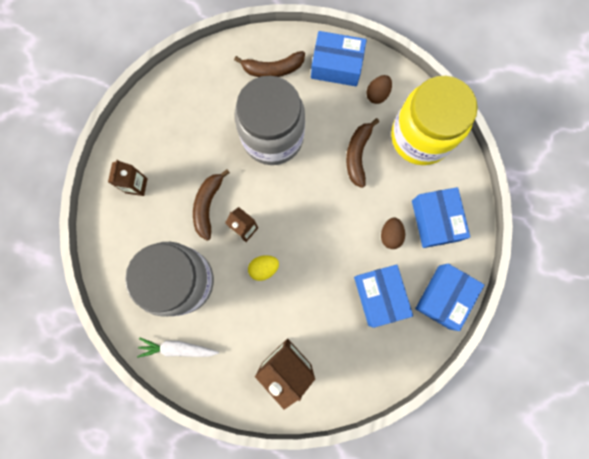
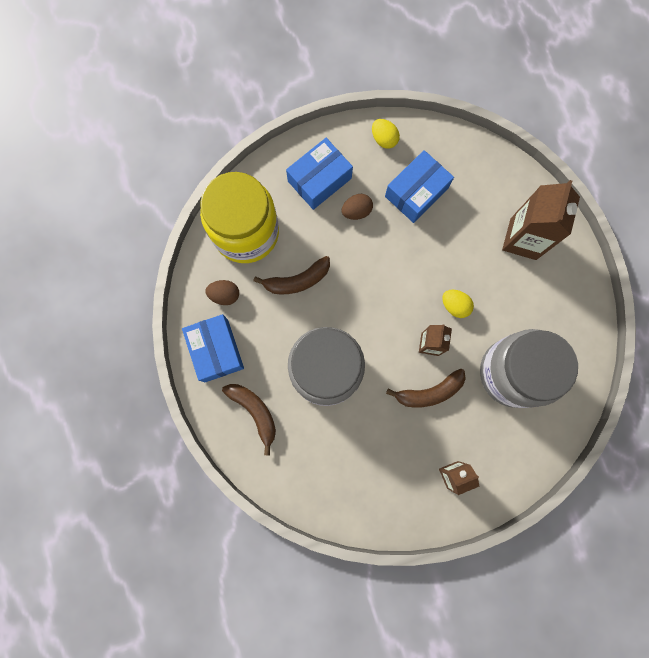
camera: 120 degrees left, 0 degrees up
(178, 348) = (571, 340): white carrot -> none
(444, 297) = (384, 139): blue box -> yellow egg

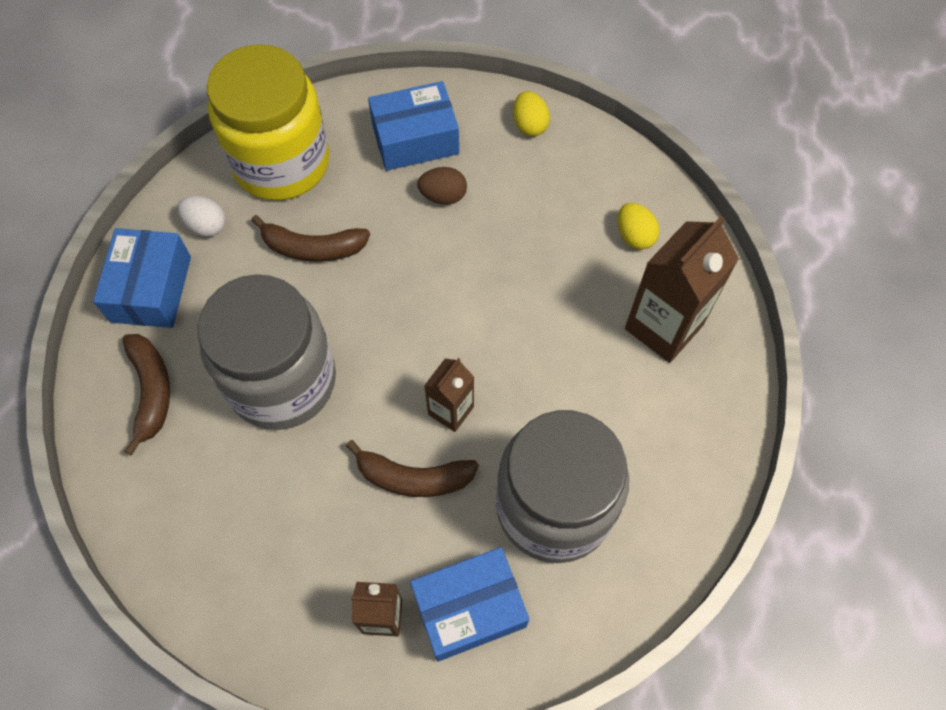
camera: 25 degrees right, 15 degrees down
(225, 295) = (206, 225): brown egg -> white egg
(416, 192) = (539, 206): blue box -> blue box (469, 608)
(455, 306) = (515, 374): yellow egg -> yellow egg (634, 236)

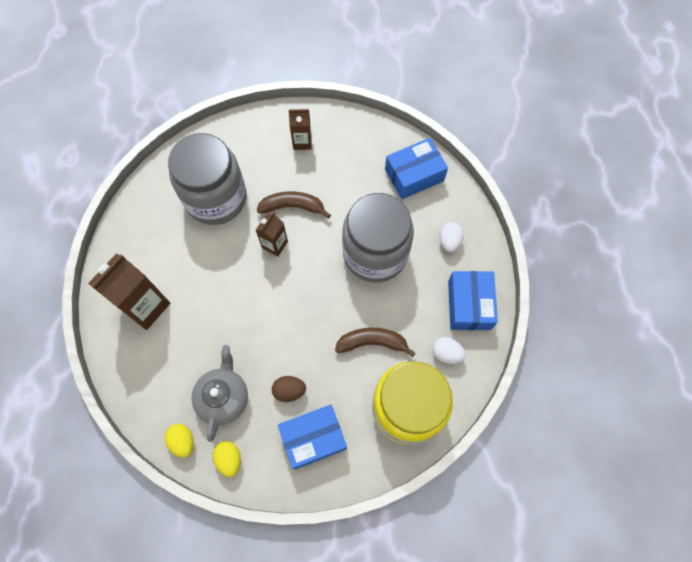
camera: 175 degrees right, 5 degrees up
(151, 391) = (449, 241): brown banana -> white egg
(469, 608) = (259, 148): blue box -> blue box (414, 175)
(538, 195) = (223, 397): none -> grey teapot
(634, 236) = (158, 370): yellow egg -> yellow egg (183, 441)

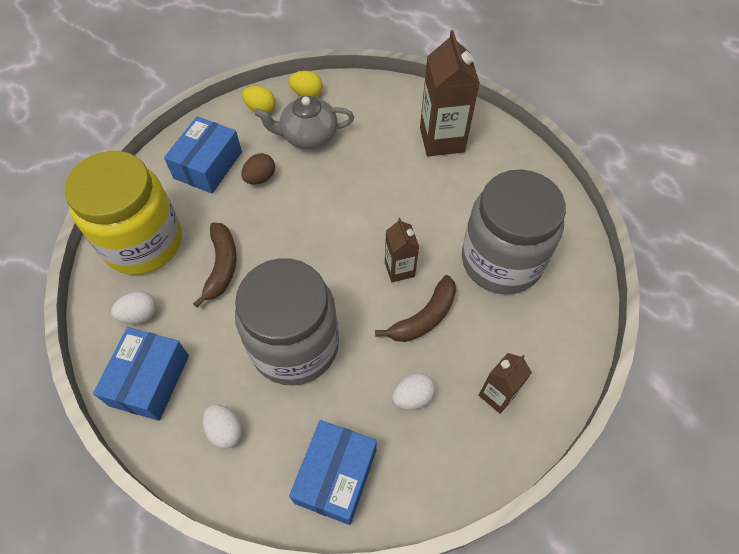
camera: 135 degrees right, 10 degrees down
(223, 397) = (308, 136): grey teapot -> grey teapot turned 120 degrees clockwise
(342, 176) = (412, 397): none -> white egg
(372, 342) = (222, 266): brown banana -> brown banana turned 45 degrees counterclockwise
(469, 305) = (149, 380): blue box -> blue box turned 60 degrees clockwise

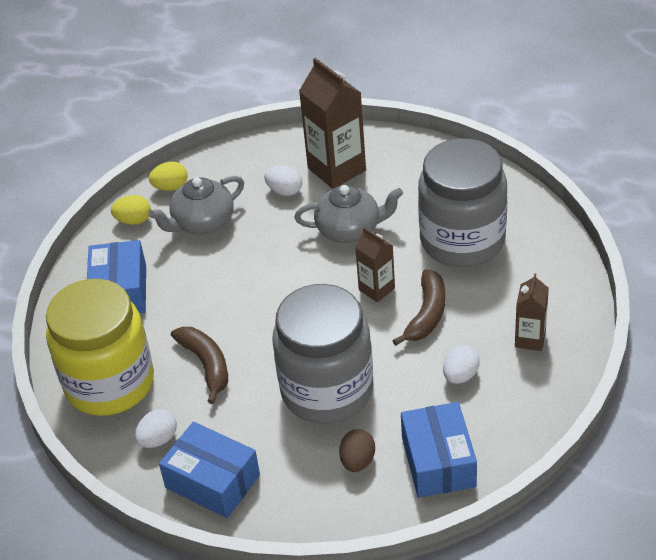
camera: 25 degrees left, 15 degrees down
(149, 380) = (212, 481): blue box -> blue box turned 45 degrees counterclockwise
(225, 430) = (316, 481): white egg -> white egg (285, 191)
(260, 178) = (183, 278): brown egg -> brown egg (357, 461)
(415, 200) = (350, 229): none -> grey teapot

